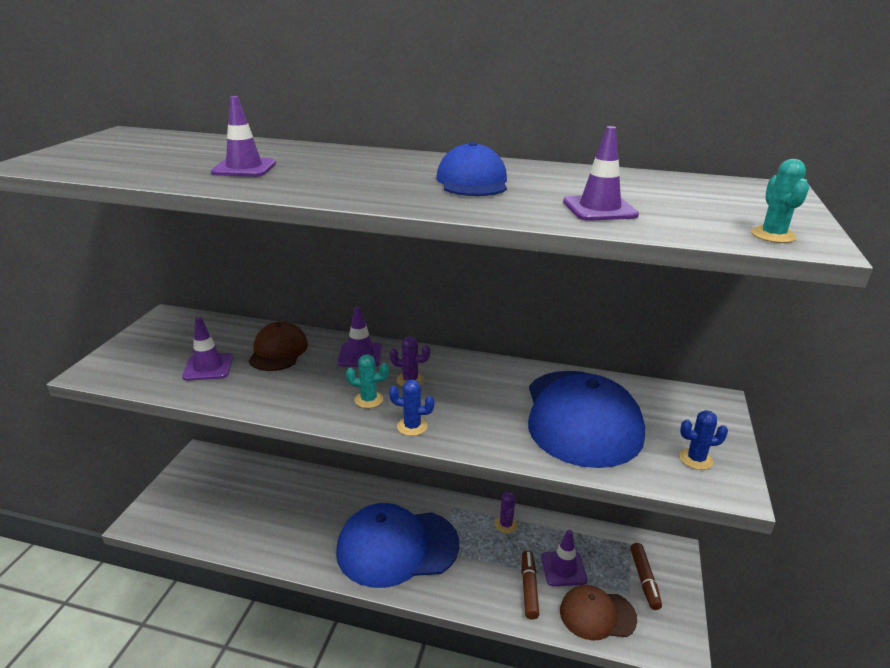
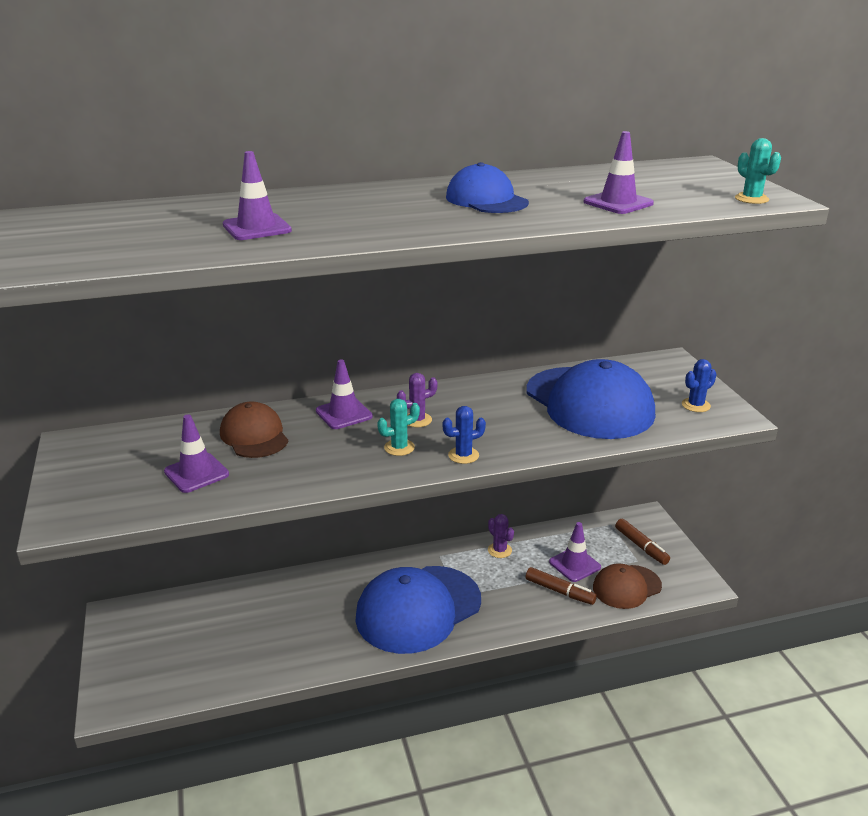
camera: 30 degrees left, 0 degrees up
(529, 588) = (559, 591): brown marker -> brown marker turned 150 degrees clockwise

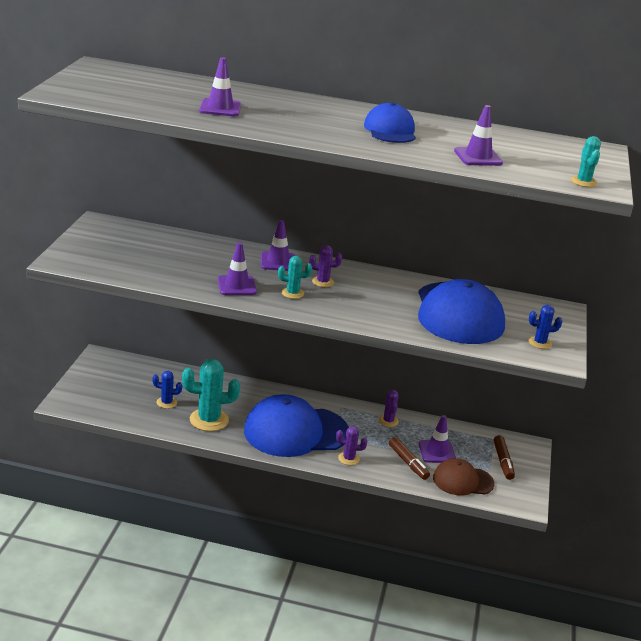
camera: 25 degrees right, 0 degrees up
(196, 473) = (154, 263): purple traffic cone -> purple traffic cone (237, 286)
(254, 435) = (208, 255): brown cap -> none
(311, 640) = (209, 420): none -> turquoise cactus
(463, 455) = (330, 312): blue cactus -> blue cactus (166, 402)
(499, 616) = (348, 458): none -> purple cactus

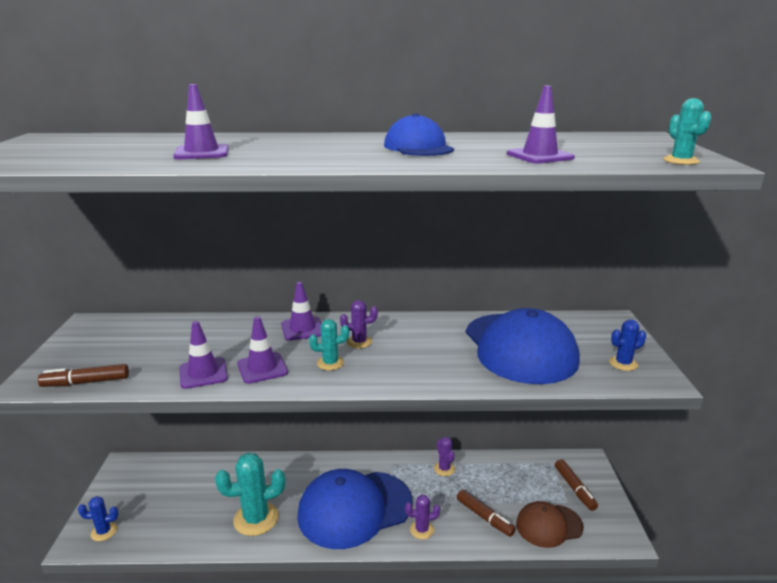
camera: 10 degrees left, 5 degrees down
(100, 269) = (86, 382): none -> brown marker
(166, 402) = (204, 507): blue cactus -> blue cactus (104, 531)
(437, 452) = (506, 494): purple traffic cone -> purple traffic cone (203, 373)

